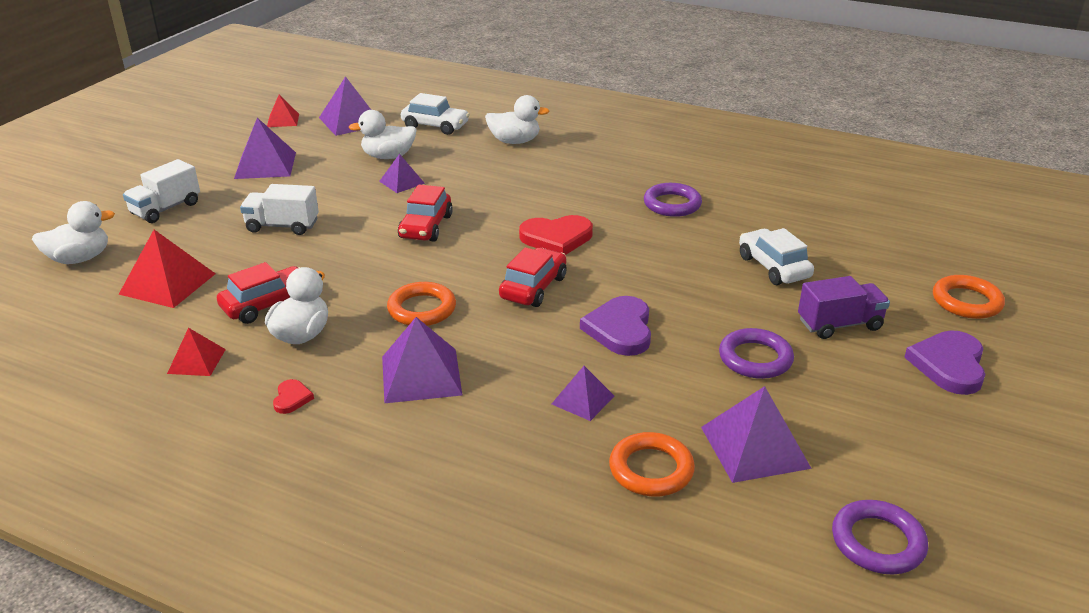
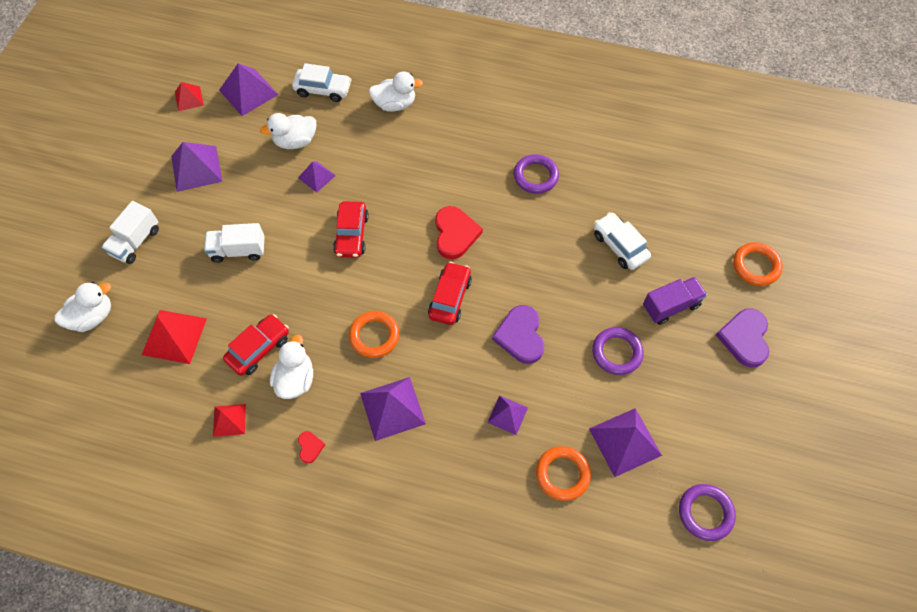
camera: 10 degrees left, 30 degrees up
(556, 238) = (455, 234): red heart -> red heart turned 75 degrees counterclockwise

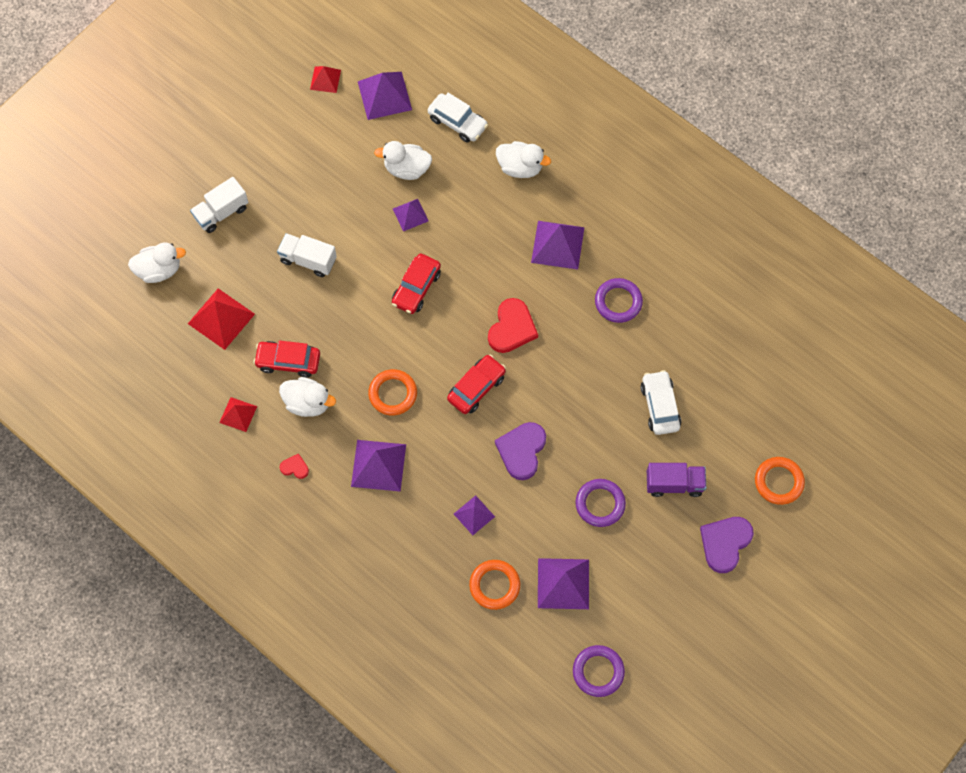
camera: 25 degrees right, 5 degrees up
(196, 168) = (303, 159): purple pyramid -> purple pyramid (557, 245)
(259, 348) = (288, 361): red car -> red car turned 150 degrees counterclockwise
(295, 379) = (308, 403): white duck -> white duck turned 75 degrees clockwise
(310, 447) = (295, 467): red heart -> red heart turned 90 degrees counterclockwise

